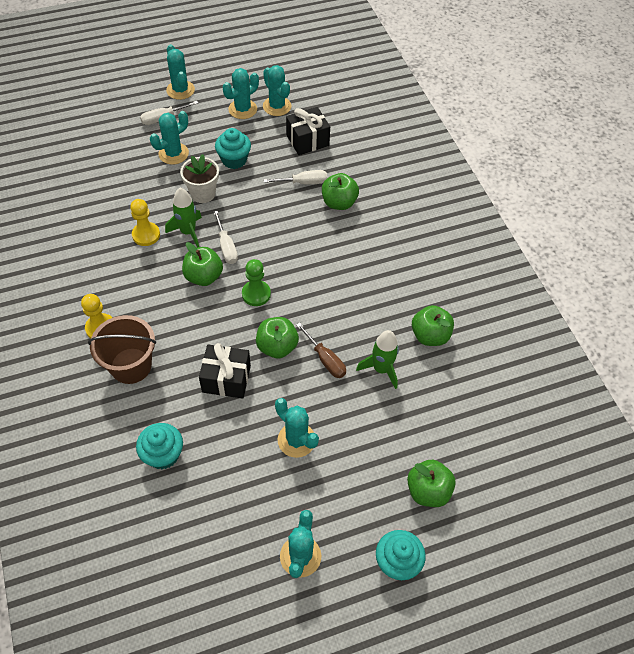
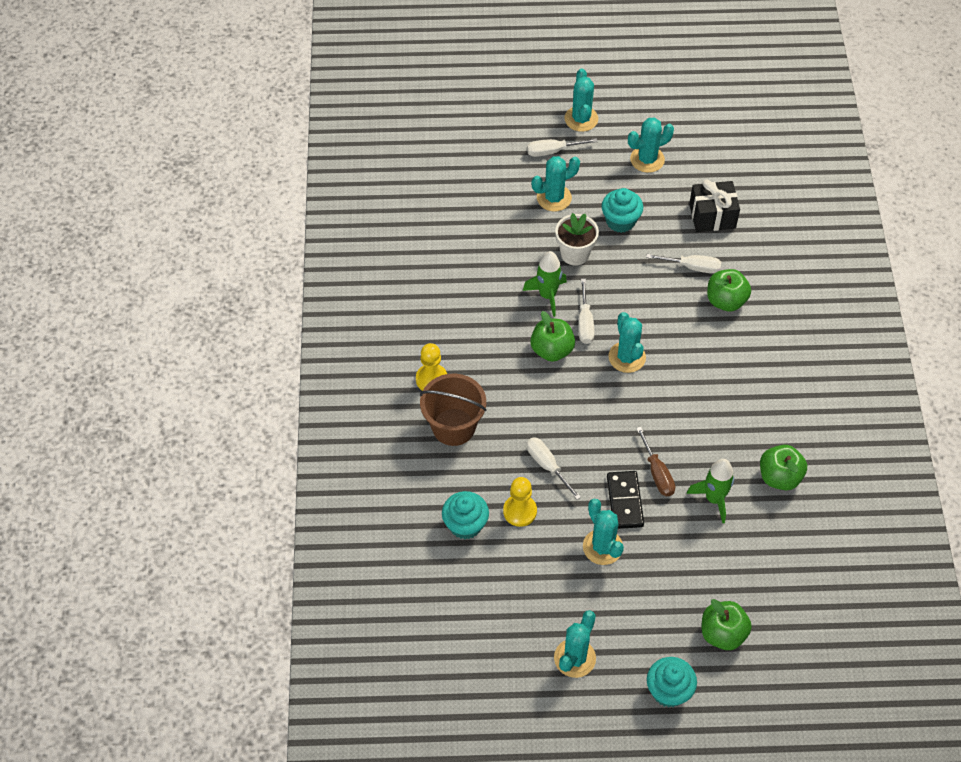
camera: 20 degrees right, 0 degrees up
(146, 235) = (501, 288): yellow pawn -> yellow pawn (520, 511)
(226, 379) = (547, 466): black gift -> white screwdriver
(256, 294) = (603, 383): green pawn -> none
(277, 106) = (688, 164): turquoise cactus -> turquoise cactus (627, 357)
(277, 346) = (609, 446): green apple -> none
(304, 392) = (624, 501): none -> black domino

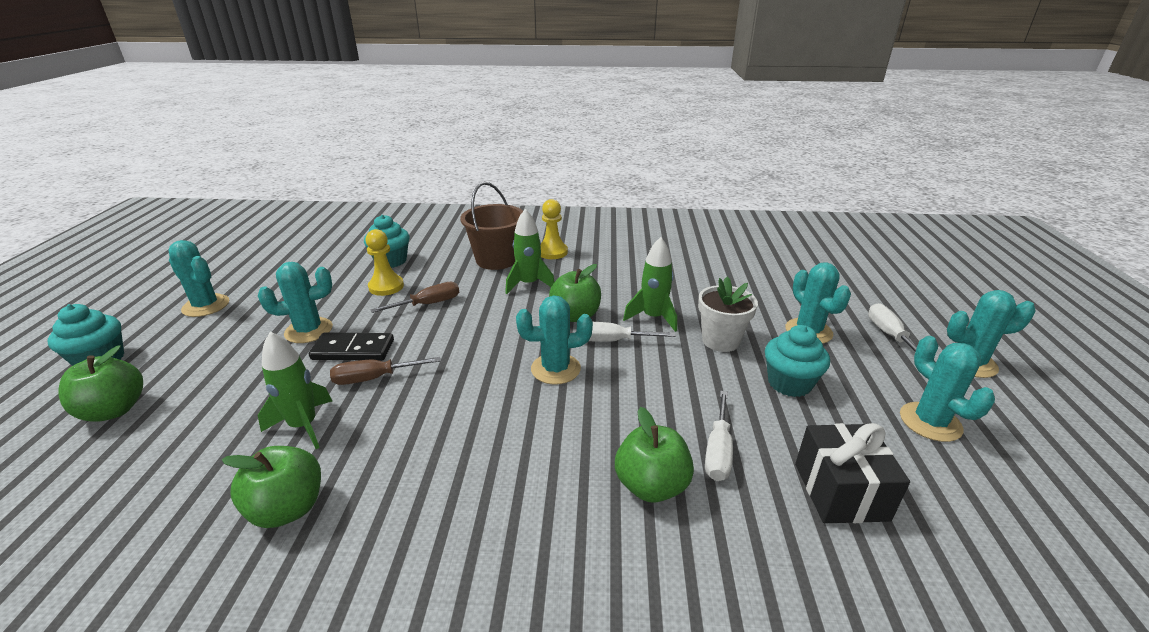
camera: 95 degrees right, 25 degrees down
(501, 391) = (529, 284): none -> green rocket
(547, 466) = (428, 304): white screwdriver -> brown screwdriver

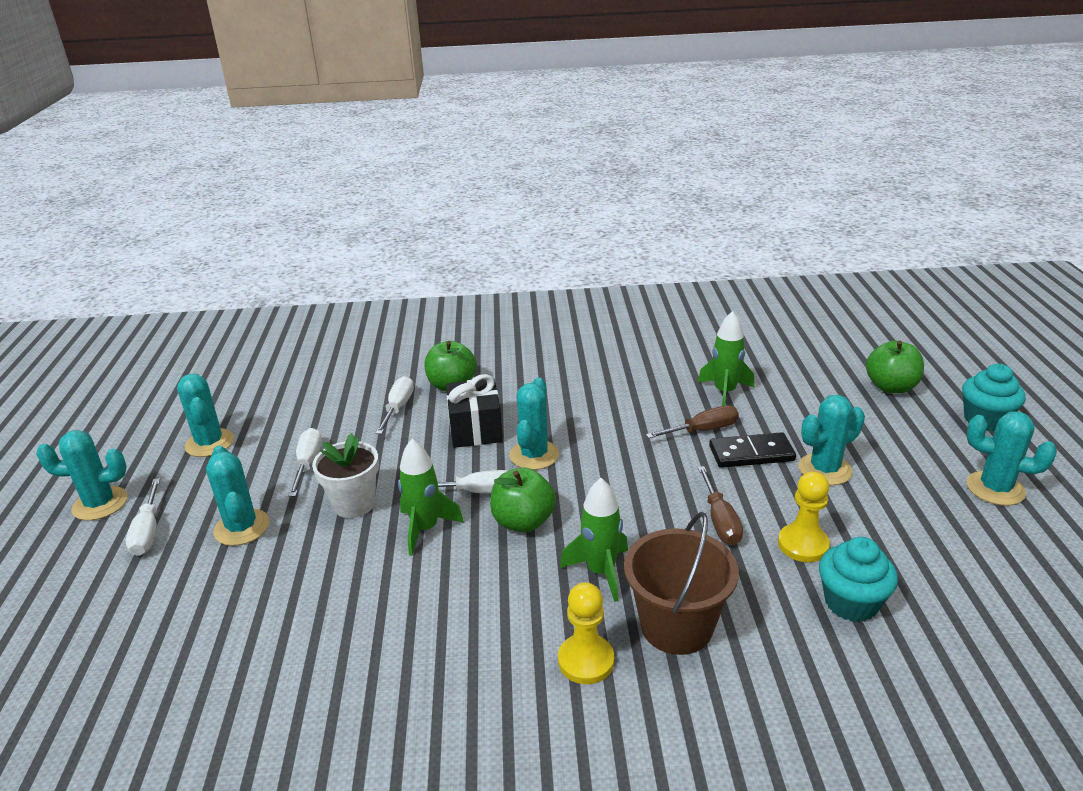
camera: 175 degrees right, 0 degrees up
(288, 508) = (683, 355): green apple -> none
(428, 304) = (720, 520): brown screwdriver -> brown screwdriver turned 60 degrees counterclockwise
(555, 369) = (534, 455): turquoise cactus -> turquoise cactus turned 60 degrees counterclockwise
(789, 383) = (308, 464): turquoise cupcake -> white screwdriver
(840, 491) = (323, 394): black gift -> black gift (475, 429)

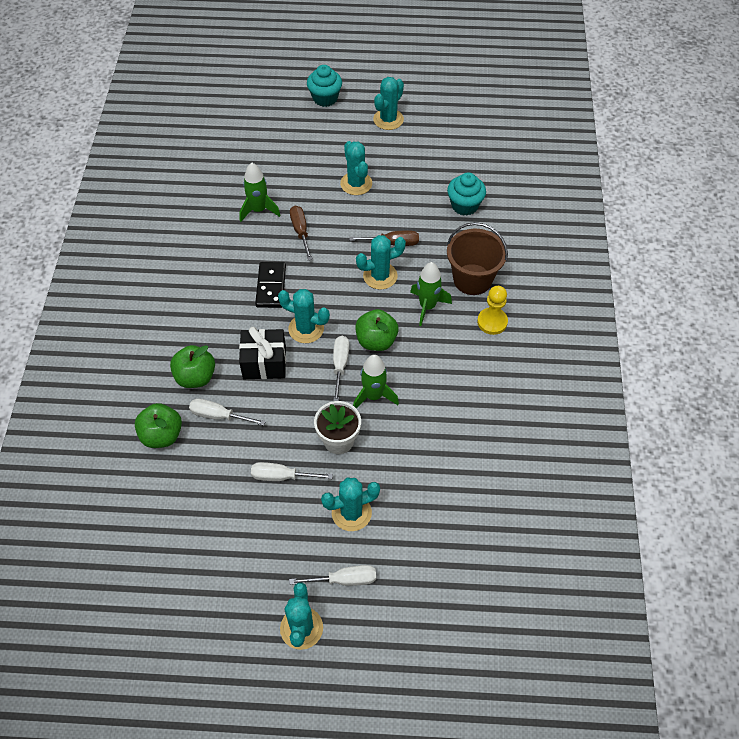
camera: 85 degrees left, 25 degrees up
(210, 443) = (233, 558): turquoise cactus -> turquoise cactus (380, 276)
(751, 454) = (332, 213): black domino -> black domino (271, 286)
(803, 545) = (419, 212): yellow pawn -> none
(891, 387) = (278, 126): green apple -> green apple (162, 435)

